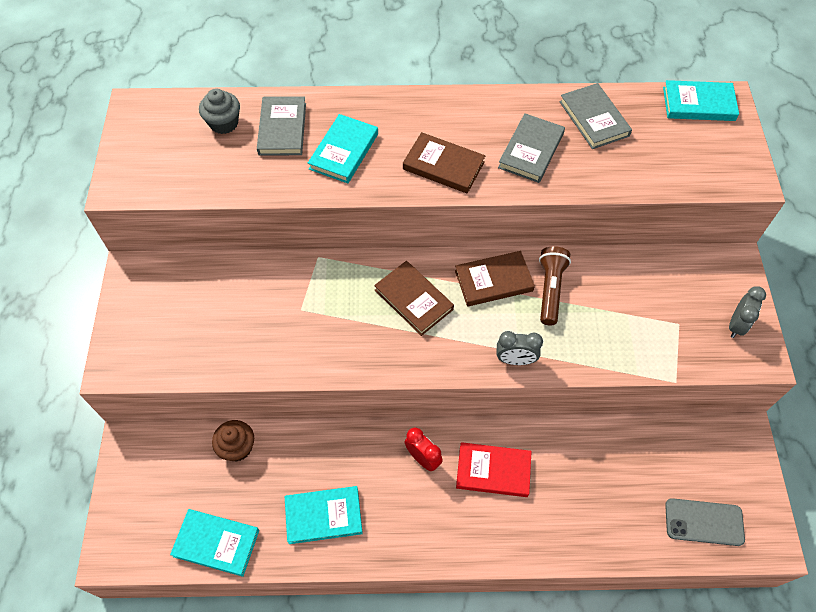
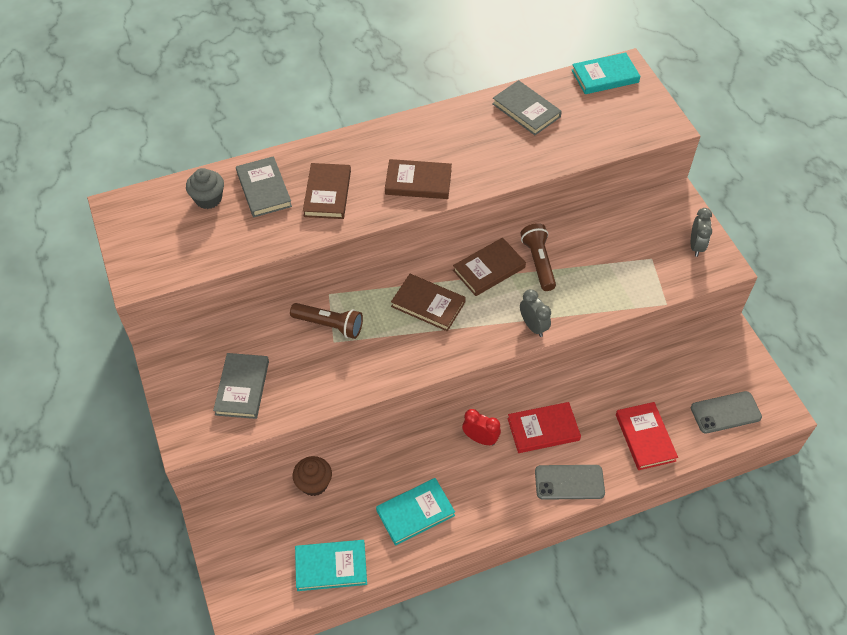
camera: 20 degrees left, 5 degrees down
(304, 290) = (329, 325): none -> brown flashlight
(344, 151) = (327, 193): turquoise book -> brown book
(497, 541) = (569, 482): none -> grey phone
(515, 360) = (533, 326): grey clock -> grey clock turned 105 degrees counterclockwise
(531, 151) = (485, 150): grey book -> grey book (242, 387)
(601, 519) = (645, 437): none -> red book

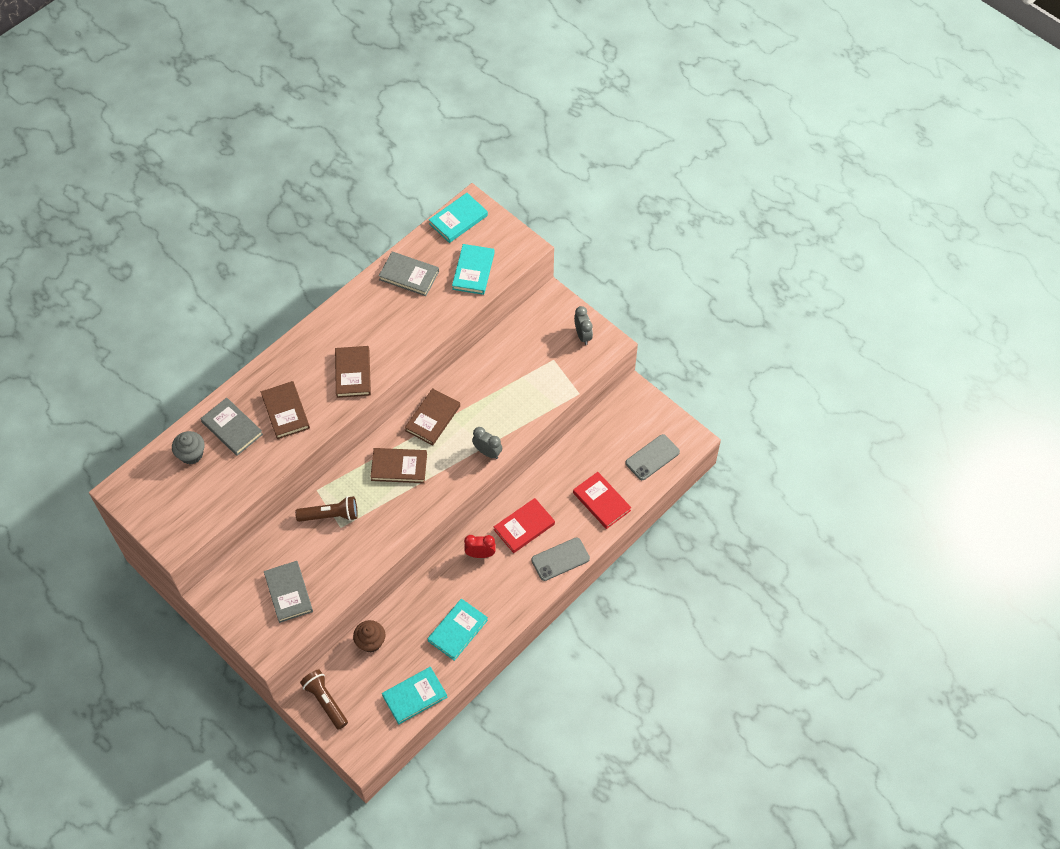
camera: 25 degrees left, 5 degrees up
(418, 182) = (353, 373): brown book -> brown book turned 75 degrees counterclockwise
(538, 262) = (468, 397): brown flashlight -> brown flashlight (325, 701)
(598, 129) = (473, 271): none -> turquoise book

